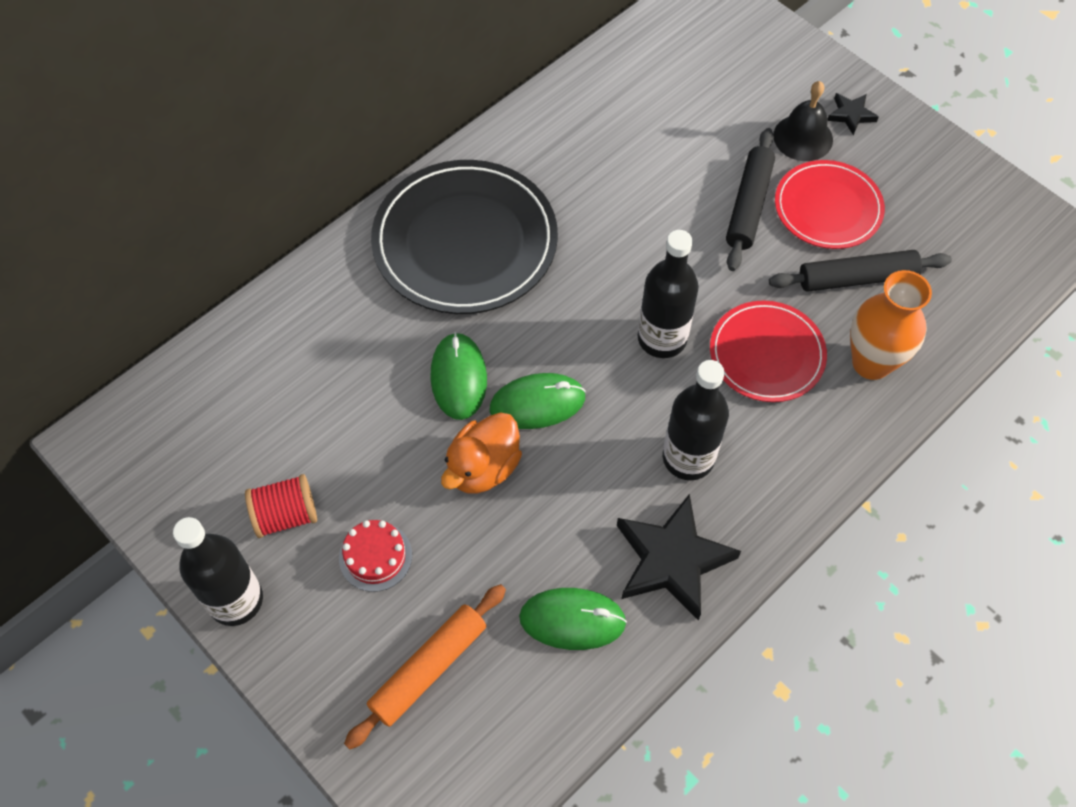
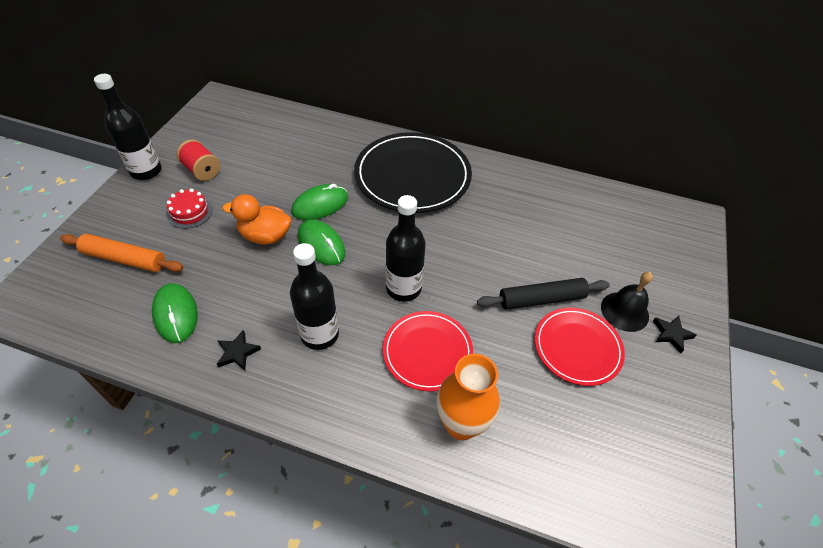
camera: 60 degrees right, 10 degrees down
(672, 560) = (237, 352): black star -> black star, size x0.48
(856, 278) = (530, 388): black rolling pin -> none

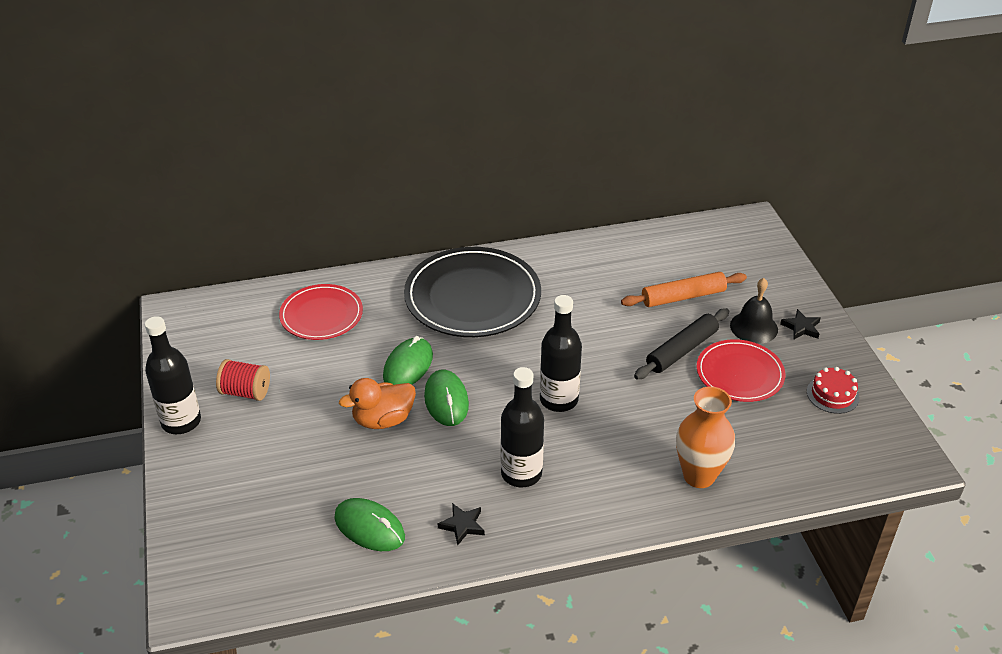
camera: 30 degrees left, 10 degrees down
(124, 259) = (260, 510): orange rolling pin -> orange rolling pin (683, 297)
(189, 212) = (279, 437): red cake -> red cake (832, 394)
(321, 244) = (446, 400): green mouse -> green mouse turned 60 degrees clockwise
(427, 352) = (625, 439): red plate -> red plate (321, 315)

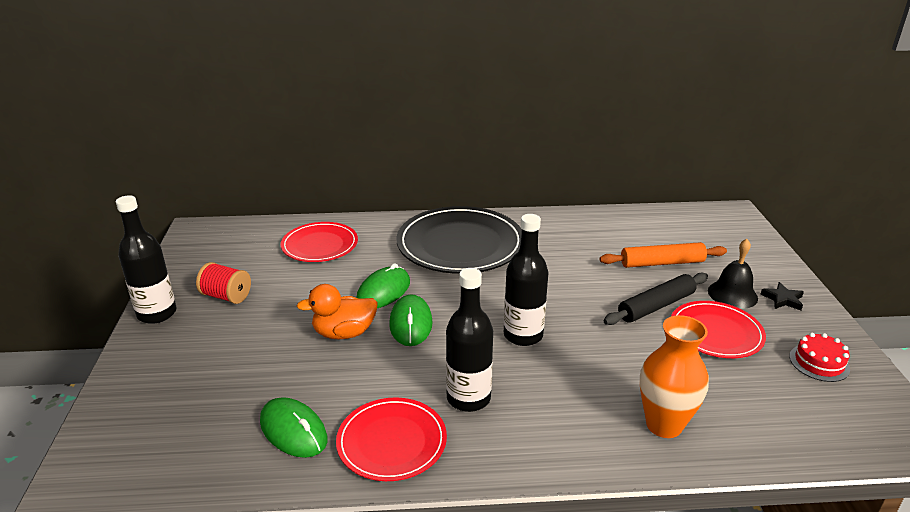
camera: 10 degrees right, 10 degrees down
(462, 525) = (392, 442): black star -> red plate

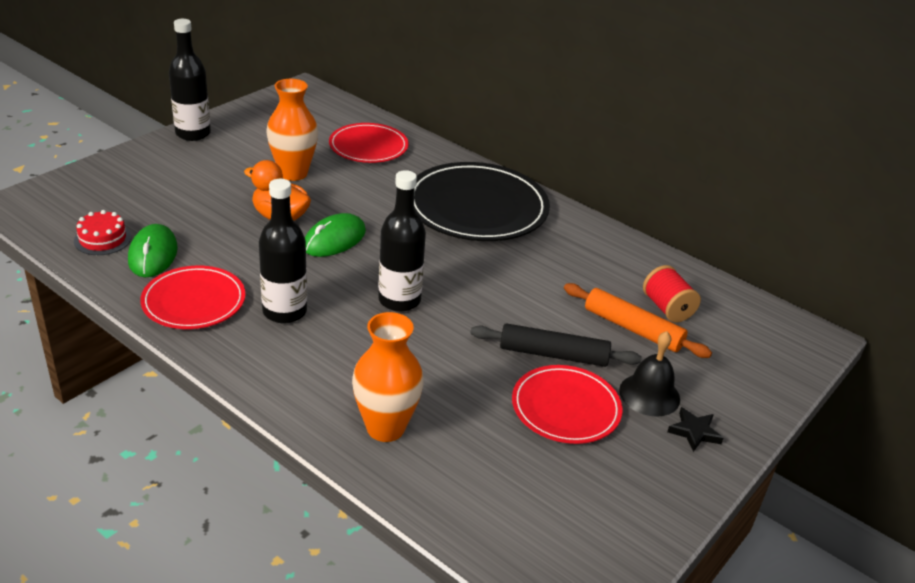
camera: 40 degrees right, 5 degrees up
(226, 296) = (249, 147): red spool -> red spool (667, 308)
(297, 295) = (293, 173): none -> orange vase
(383, 291) = (355, 206): green mouse -> none
(819, 362) = (615, 494): red cake -> red cake (102, 239)

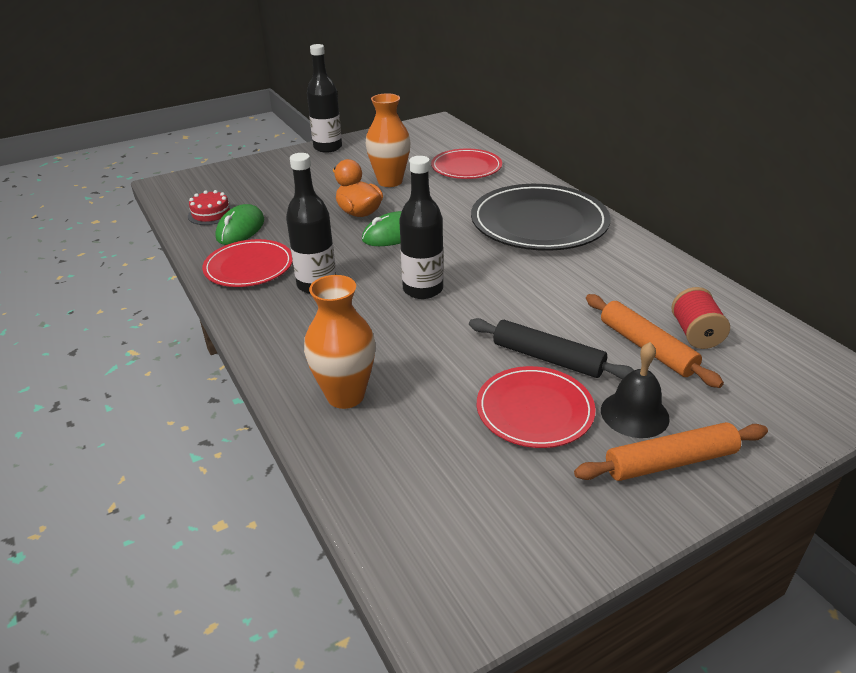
camera: 25 degrees right, 0 degrees up
(694, 432) = (670, 461): black star -> orange rolling pin

